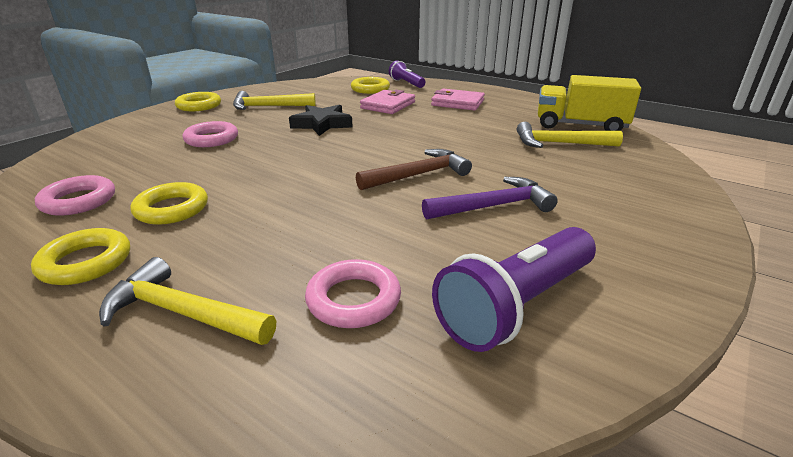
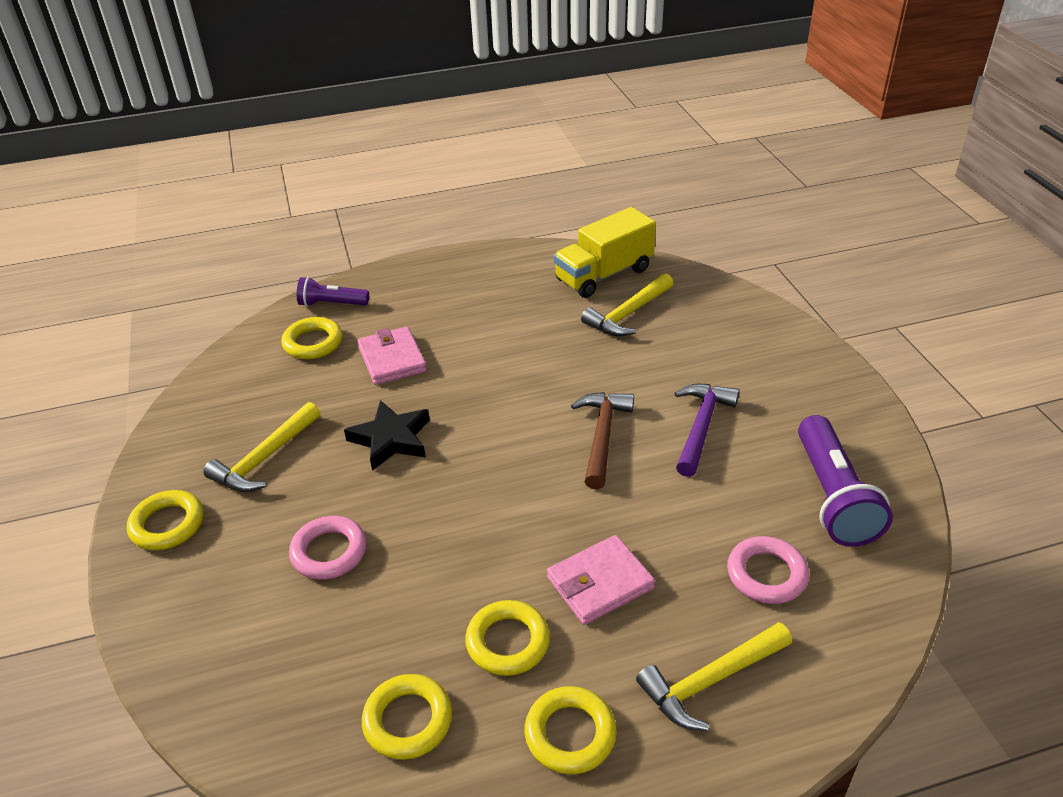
camera: 50 degrees left, 10 degrees up
(79, 201) = (408, 720): pink ring -> yellow ring
(457, 103) = (451, 307): pink wallet -> pink wallet (600, 583)

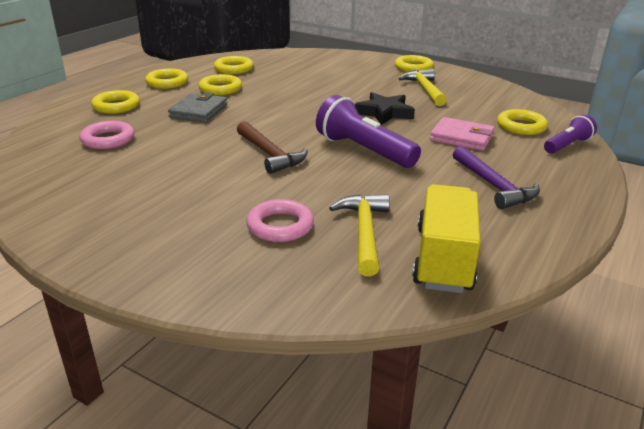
camera: 135 degrees right, 10 degrees down
(329, 552) = (336, 82): pink ring -> pink ring (280, 226)
(600, 583) = (198, 111): pink wallet -> grey wallet
(701, 426) = (207, 183): purple hammer -> purple hammer (494, 186)
(710, 681) = (116, 106): yellow hammer -> yellow ring
(833, 497) = (79, 182): purple flashlight -> purple flashlight (363, 150)

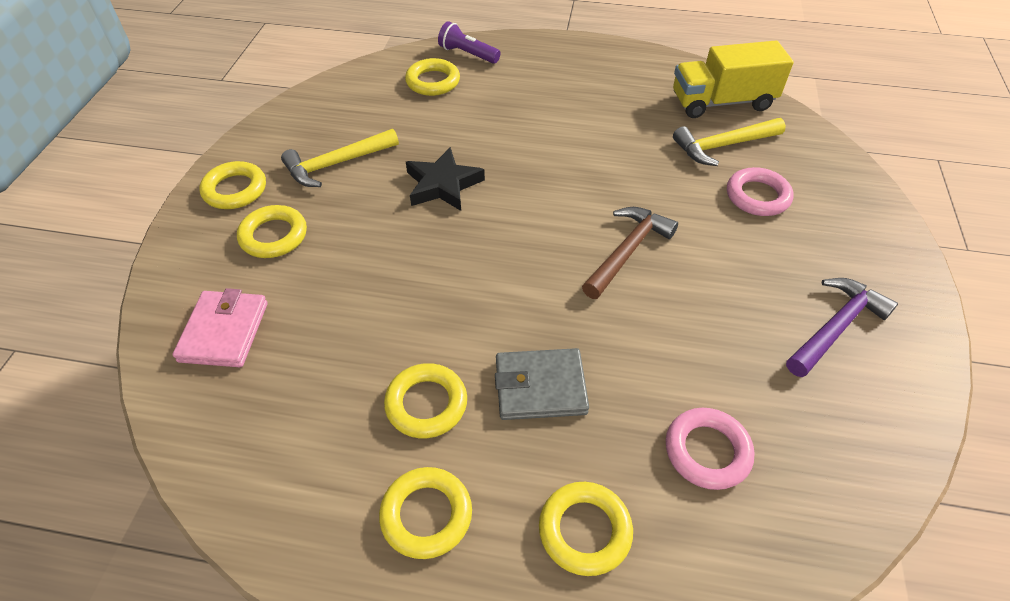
camera: 110 degrees left, 20 degrees up
(234, 69) = (303, 434): yellow ring -> yellow ring (274, 236)
(363, 150) = (566, 179): purple flashlight -> none
(461, 137) = (487, 117): pink wallet -> pink wallet (224, 332)
(494, 186) = (585, 89): purple hammer -> purple hammer (836, 327)

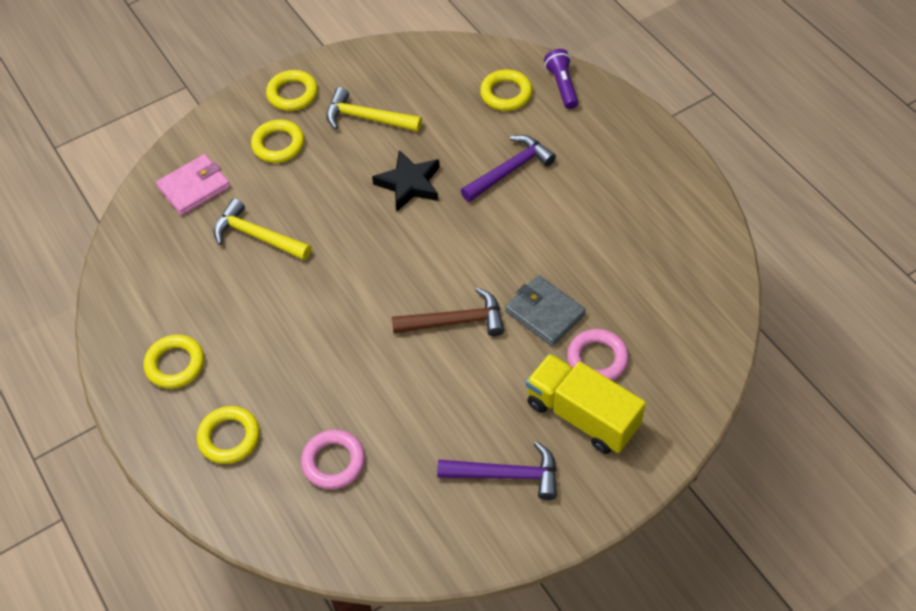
camera: 50 degrees right, 5 degrees up
(426, 404) = (238, 312): yellow ring -> none
(509, 124) = (510, 170): none -> purple hammer
(540, 387) = (300, 354): grey wallet -> grey wallet (544, 313)
(722, 102) = (692, 271): yellow truck -> yellow truck (582, 415)
(722, 146) = (634, 304): yellow hammer -> yellow hammer (257, 236)

